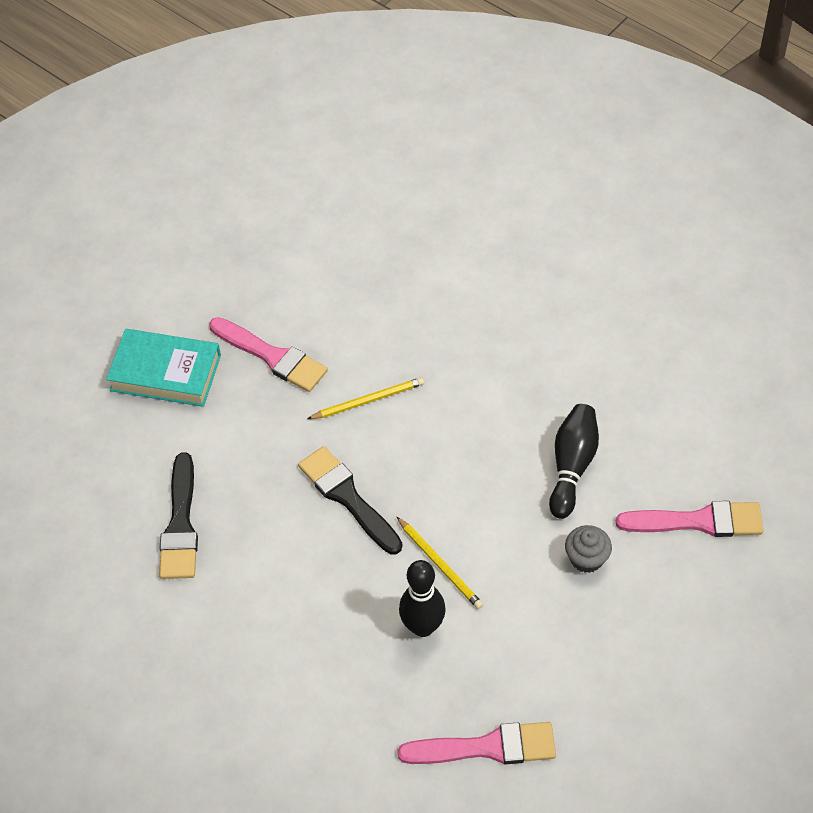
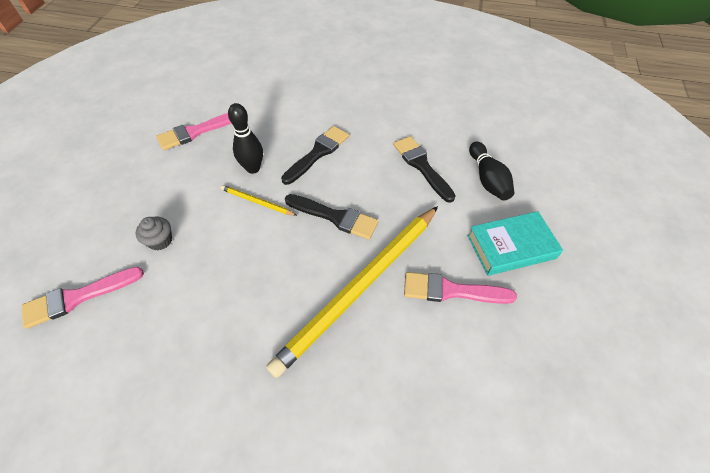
camera: 150 degrees right, 0 degrees up
(313, 613) = (318, 153): none -> black brush
(368, 400) = (360, 287): yellow pencil -> yellow pencil, size x2.48
(572, 466) = (185, 300): black bowling pin -> black bowling pin (487, 179)

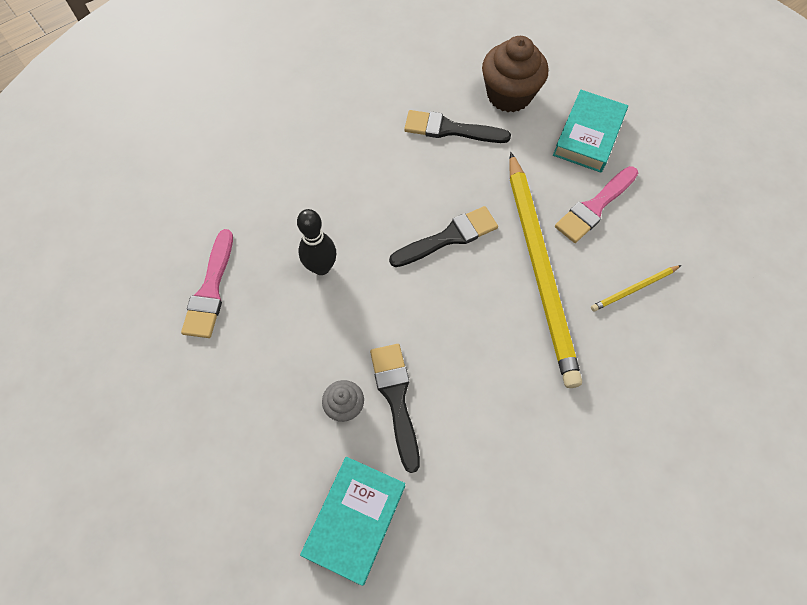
camera: 50 degrees left, 10 degrees up
(78, 297) = (355, 519): pink brush -> turquoise book
(257, 202) = (371, 290): yellow pencil -> yellow pencil (634, 289)
(318, 153) = (355, 198): black brush -> black brush (396, 398)
(487, 179) = (509, 95): black bowling pin -> brown cupcake

